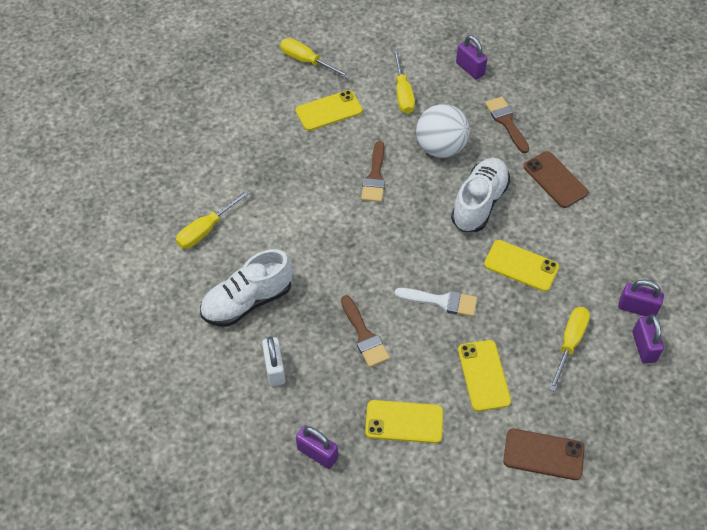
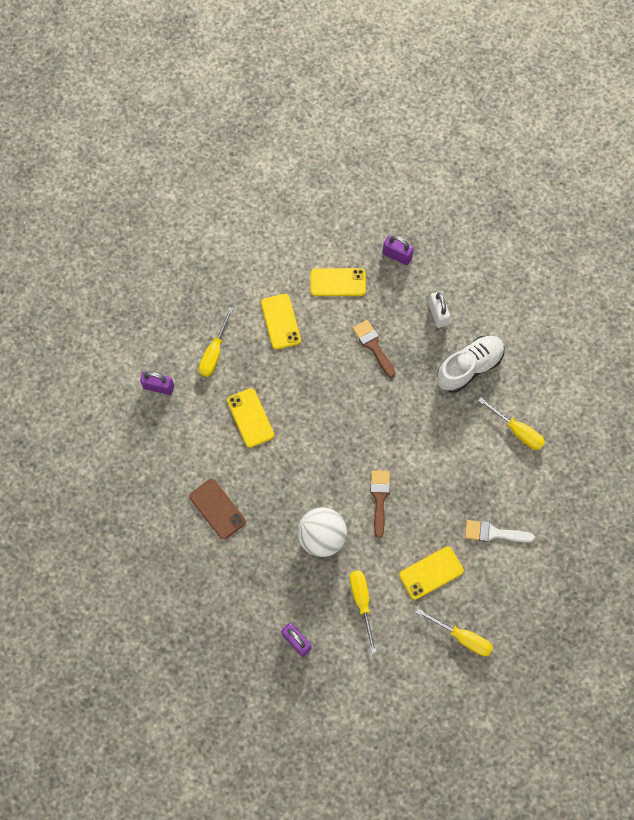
camera: 175 degrees right, 15 degrees up
(206, 229) = (517, 431): yellow screwdriver -> yellow screwdriver turned 90 degrees clockwise
(441, 301) = (314, 380): white brush -> white brush (493, 533)
(479, 203) = (285, 477): white shoe -> none
(506, 122) = (260, 573): brown brush -> none
(521, 266) = (250, 418): yellow phone -> yellow phone turned 45 degrees clockwise
(543, 454) = (238, 267): brown phone -> none
(643, 347) = (157, 354): purple padlock -> none

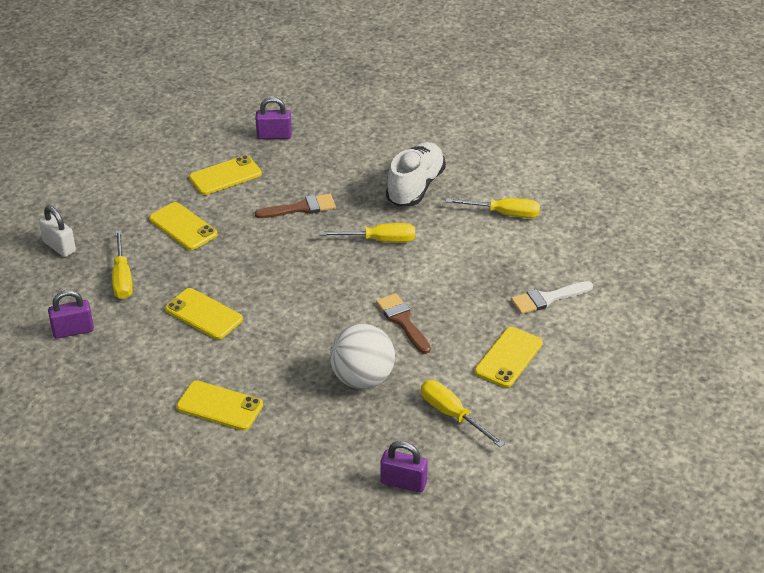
camera: 30 degrees left, 30 degrees down
(217, 509) = (220, 406): brown phone -> yellow phone
(373, 346) = (301, 208): brown brush -> brown brush turned 135 degrees clockwise
(438, 314) = (351, 161): white padlock -> white padlock (59, 247)
(462, 637) = (587, 395): yellow screwdriver -> yellow screwdriver (379, 240)

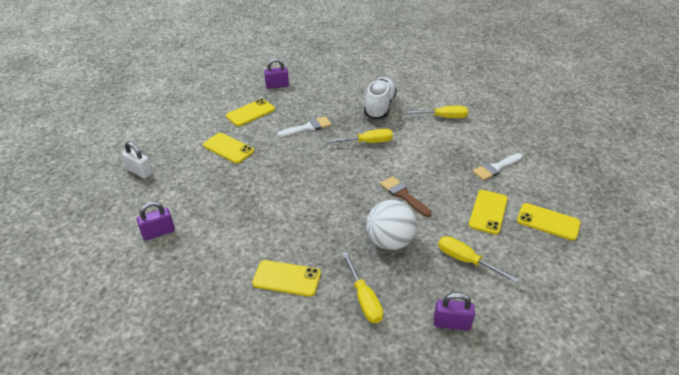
camera: 10 degrees left, 0 degrees up
(122, 278) = (190, 188): yellow screwdriver -> yellow screwdriver (364, 299)
(203, 314) = (257, 208): yellow phone -> yellow phone (548, 222)
(301, 208) = (308, 127): brown brush -> white brush

